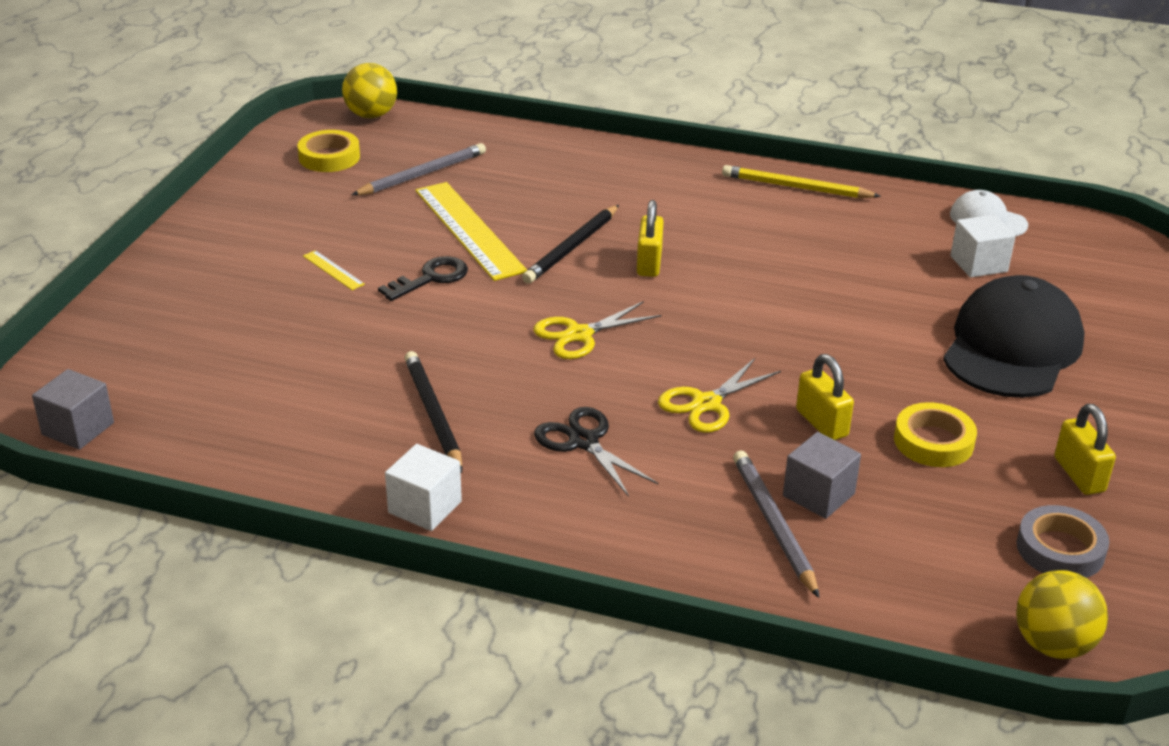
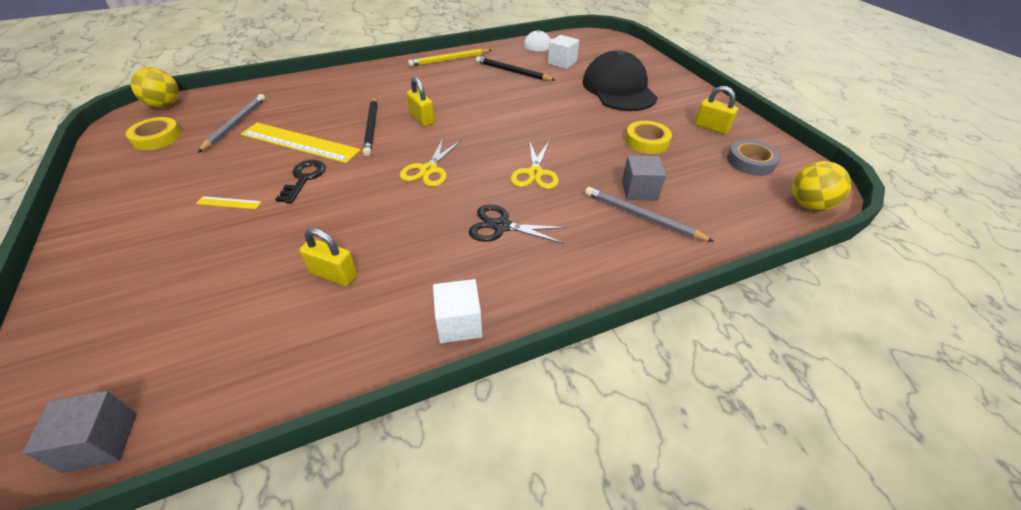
camera: 40 degrees left, 10 degrees up
(433, 414) = (396, 259): black pencil -> black pencil (512, 72)
(821, 423) = (595, 156): yellow padlock -> yellow padlock (334, 274)

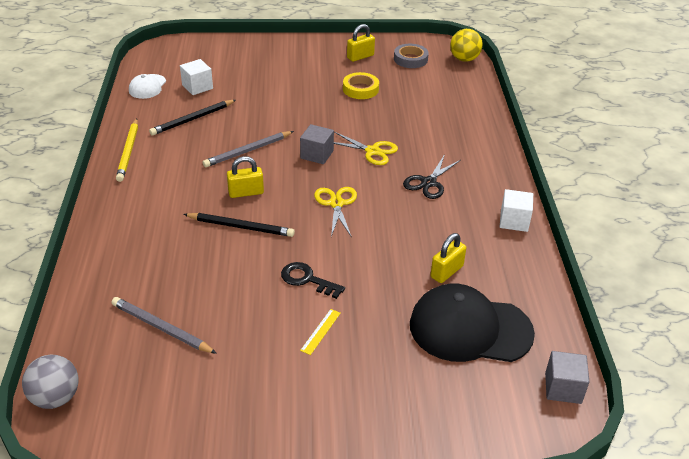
camera: 70 degrees left, 5 degrees down
(157, 138) = (147, 398): yellow tape -> none
(165, 105) = (56, 397): yellow ball -> grey ball
(299, 142) = (237, 279): yellow ruler -> none
(429, 170) = (336, 203): yellow scissors -> yellow scissors turned 135 degrees counterclockwise
(618, 89) = (272, 74): black cap -> black cap (470, 328)
(639, 190) = (418, 113): grey cube -> grey cube (317, 154)
(642, 217) = (447, 121): grey pencil -> grey pencil (248, 151)

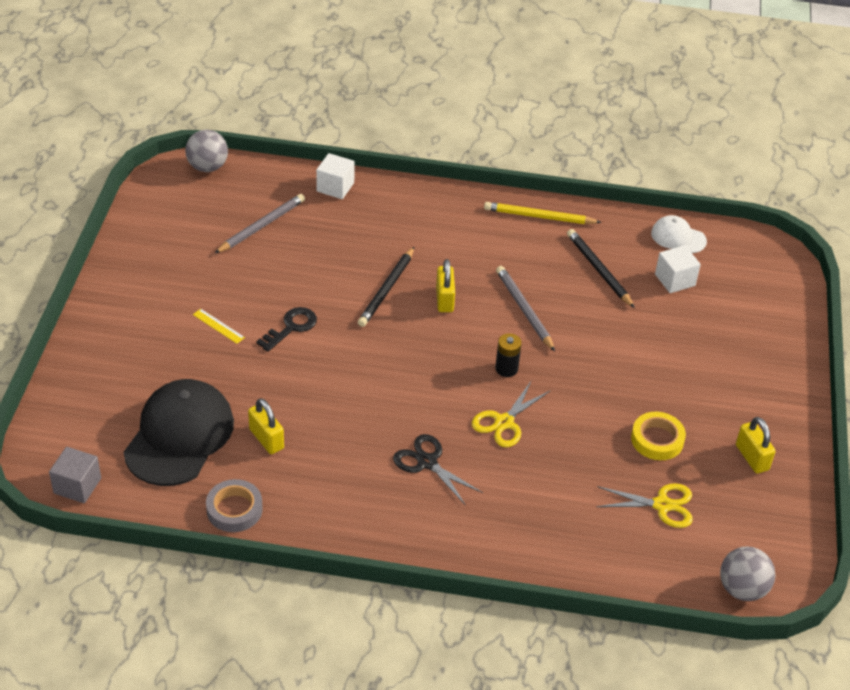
camera: 100 degrees right, 5 degrees up
(317, 154) = (506, 369): grey cube -> black battery
(336, 203) = (407, 370): yellow scissors -> yellow scissors (662, 505)
(410, 59) = (743, 517): grey tape -> grey tape (234, 509)
(464, 59) = (742, 589): yellow ball -> grey ball
(514, 221) = (332, 526): white cube -> white cube (335, 187)

